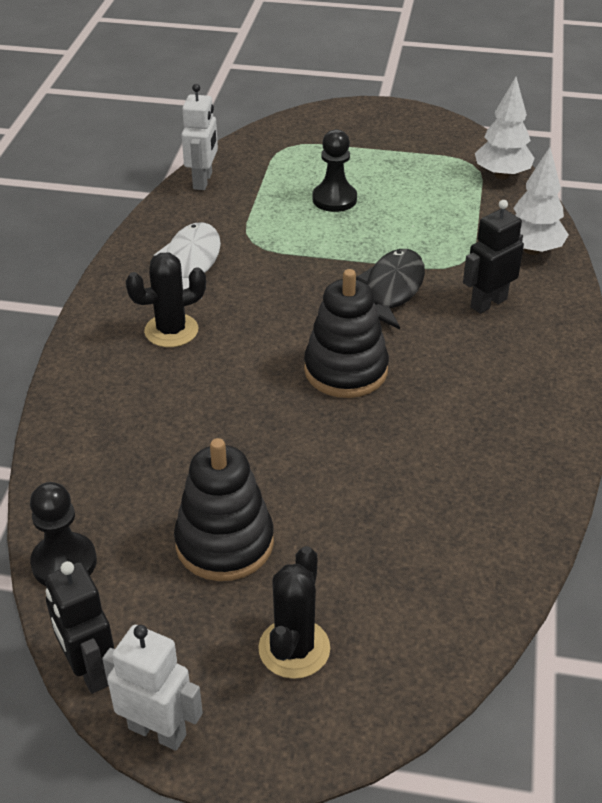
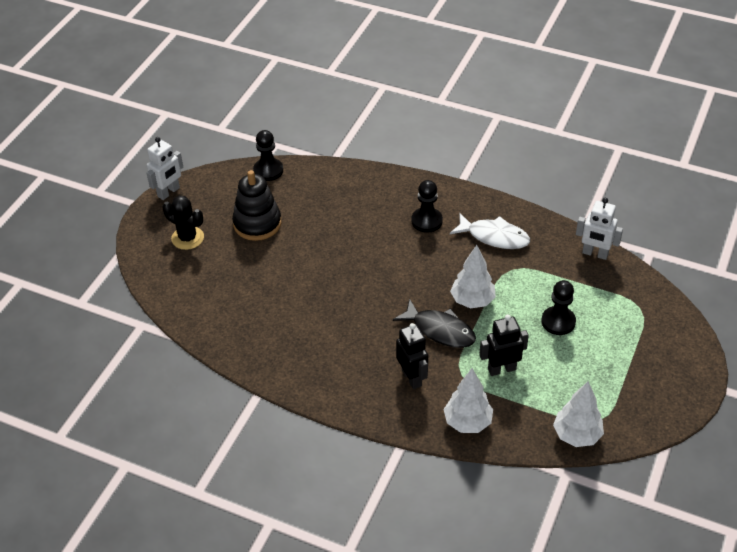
camera: 105 degrees right, 5 degrees up
(89, 670) = (207, 175): black robot -> black robot (501, 369)
(171, 330) = (426, 221): black cactus -> black pawn
(325, 268) = (472, 300): none -> white tree
(346, 370) = (367, 291): black stacking toy -> none

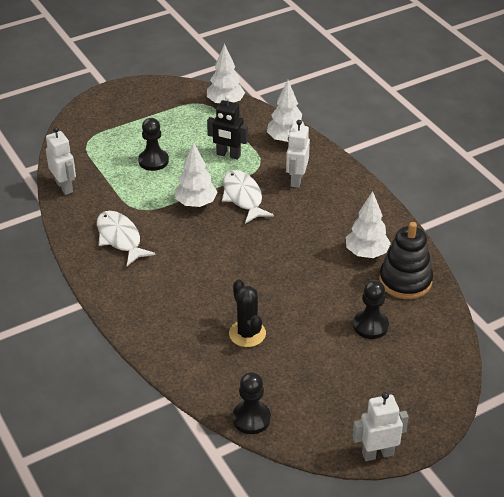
camera: 145 degrees left, 5 degrees down
(187, 238) = (392, 386): black cactus -> black cactus (247, 333)
(257, 223) = (311, 363): black stacking toy -> black stacking toy (405, 281)
(285, 335) = (366, 253): none -> white tree
(412, 378) = (296, 180): black robot -> white robot
(426, 221) = (158, 281): black pawn -> black pawn (370, 326)
(440, 330) = (243, 197): black fish -> white fish

